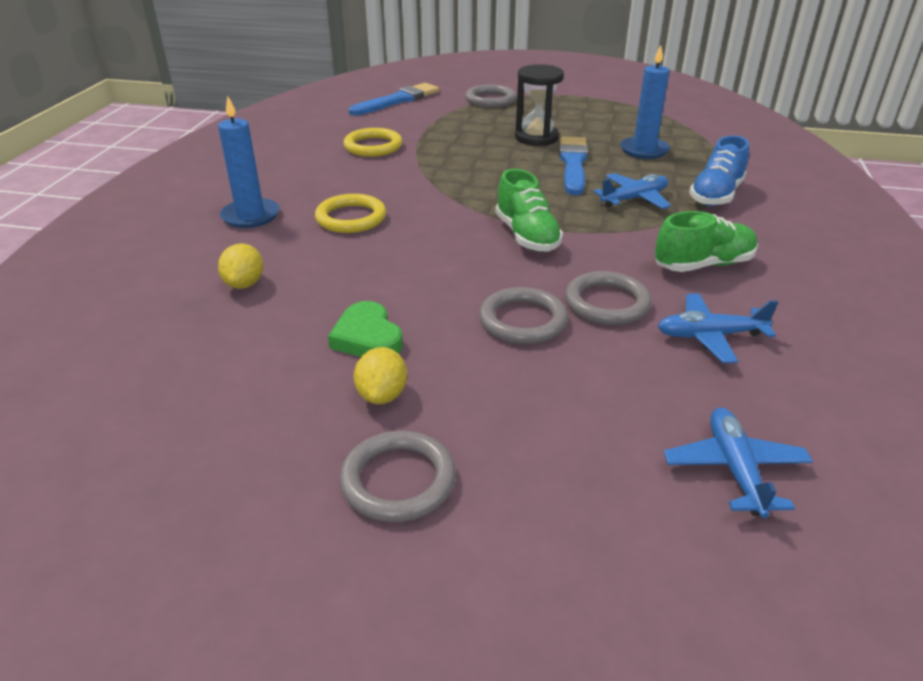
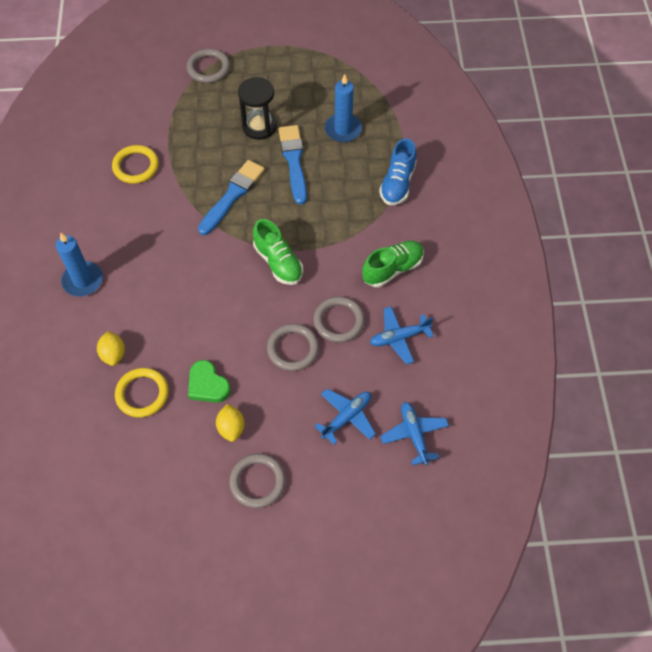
camera: 15 degrees left, 25 degrees up
(351, 218) = (154, 267): yellow ring -> yellow ring (142, 394)
(397, 100) = (130, 84): blue brush -> blue brush (232, 195)
(634, 199) = (343, 200): blue plane -> blue plane (346, 417)

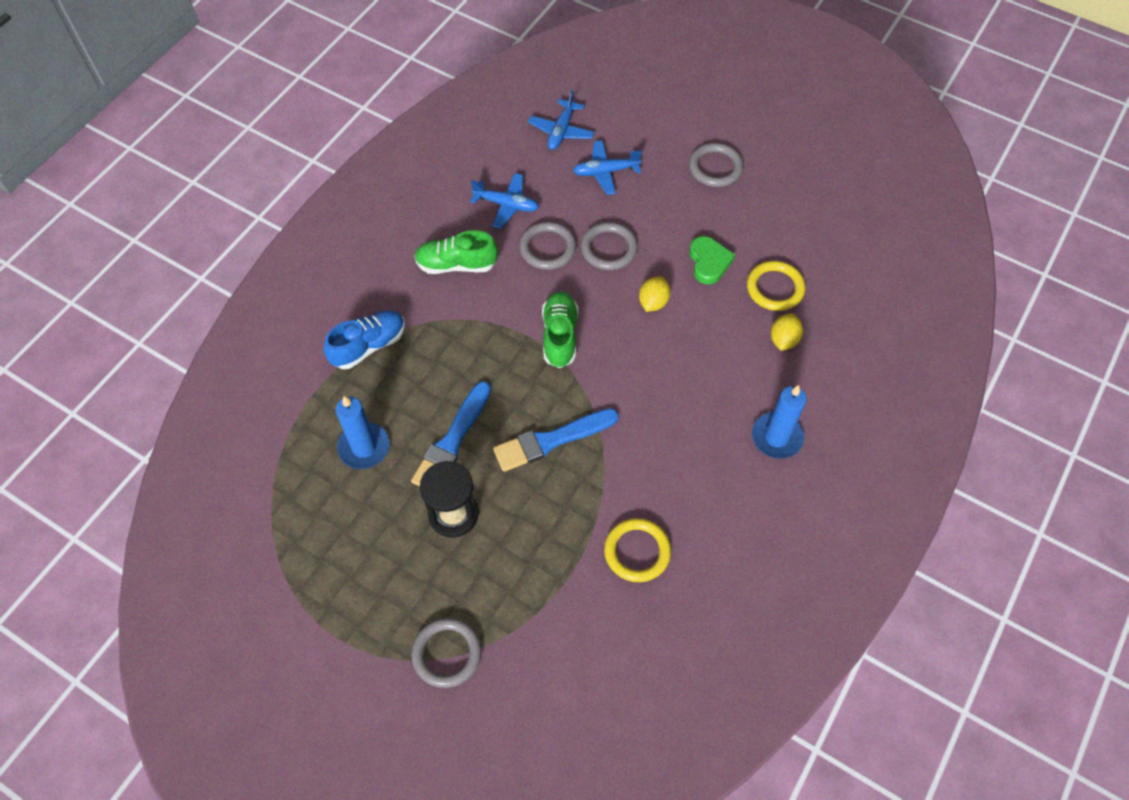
camera: 145 degrees left, 0 degrees up
(231, 428) = (710, 217): yellow lemon -> yellow lemon (653, 302)

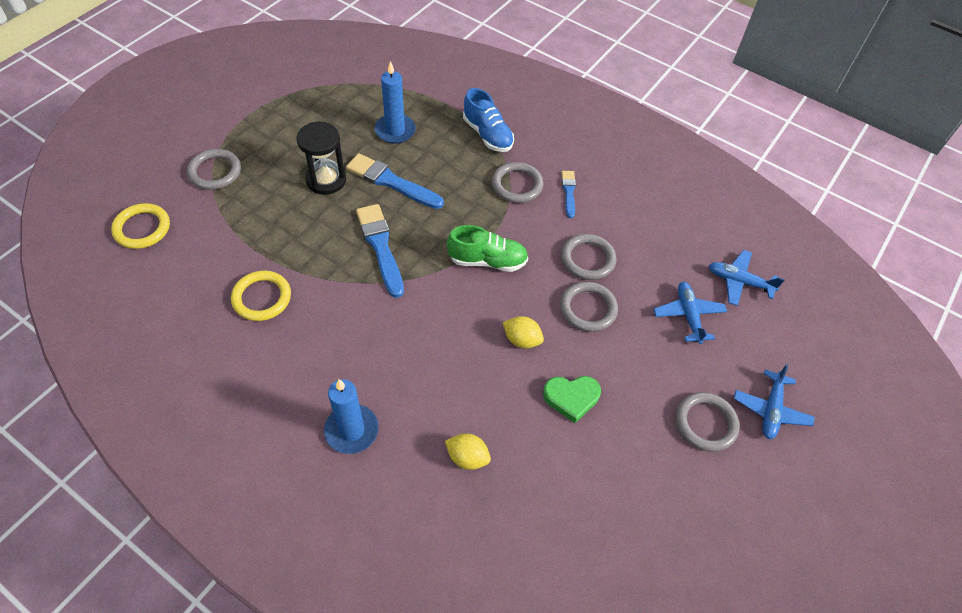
camera: 90 degrees right, 5 degrees down
(449, 313) = (517, 185): none -> grey ring
(456, 264) = (568, 192): green shoe -> blue brush
(506, 205) = (639, 231): blue plane -> blue plane (771, 409)
(775, 288) = (536, 460): yellow ring -> yellow ring (142, 228)

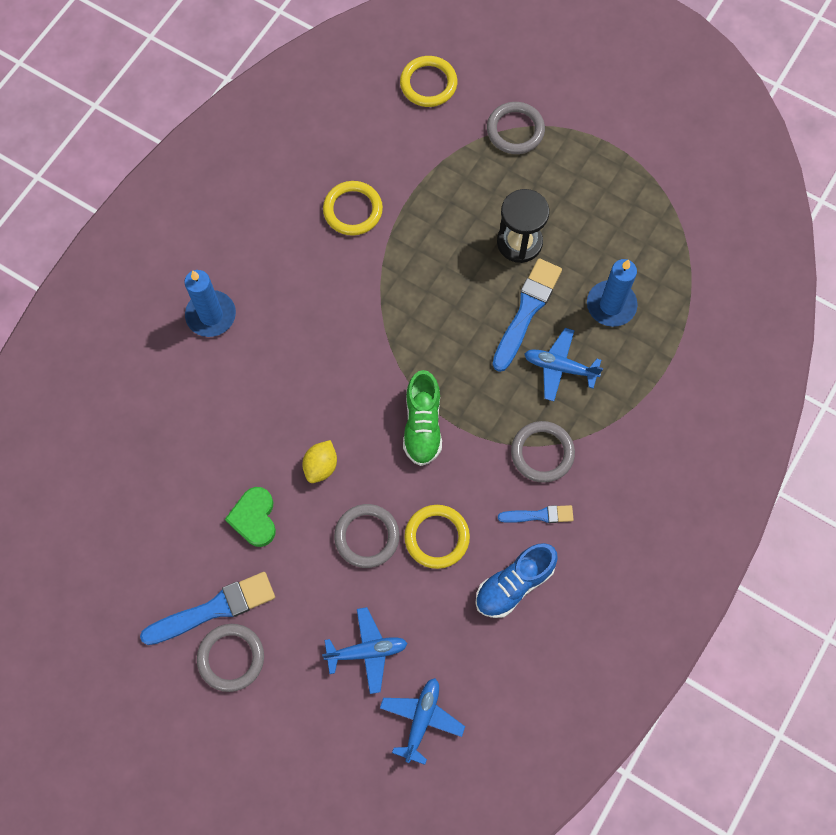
camera: 90 degrees right, 15 degrees up
(380, 246) = (430, 312): blue brush -> blue brush (214, 609)
(467, 457) = (186, 420): yellow lemon -> none
(487, 135) = (623, 413): blue shoe -> blue shoe (514, 584)
(588, 259) = (437, 537): grey ring -> yellow ring
(771, 409) = (250, 733): blue plane -> blue plane (560, 367)

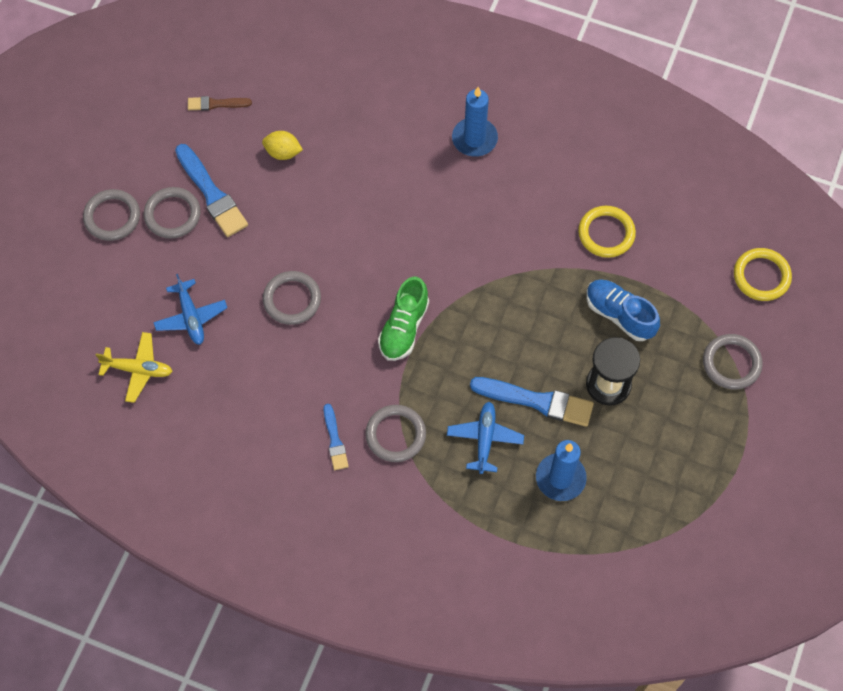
camera: 80 degrees right, 5 degrees down
(93, 589) = (216, 104): none -> brown brush
(218, 730) = (112, 217): none -> grey ring
(254, 518) = (294, 209): green heart -> none
(321, 466) = (350, 252): yellow lemon -> yellow lemon (283, 152)
(421, 719) = (138, 369): blue plane -> yellow plane
(422, 425) = (404, 328): green shoe -> green shoe turned 60 degrees counterclockwise
(437, 537) = (300, 356): yellow ring -> none
(514, 584) = (267, 428): blue shoe -> blue shoe (619, 315)

